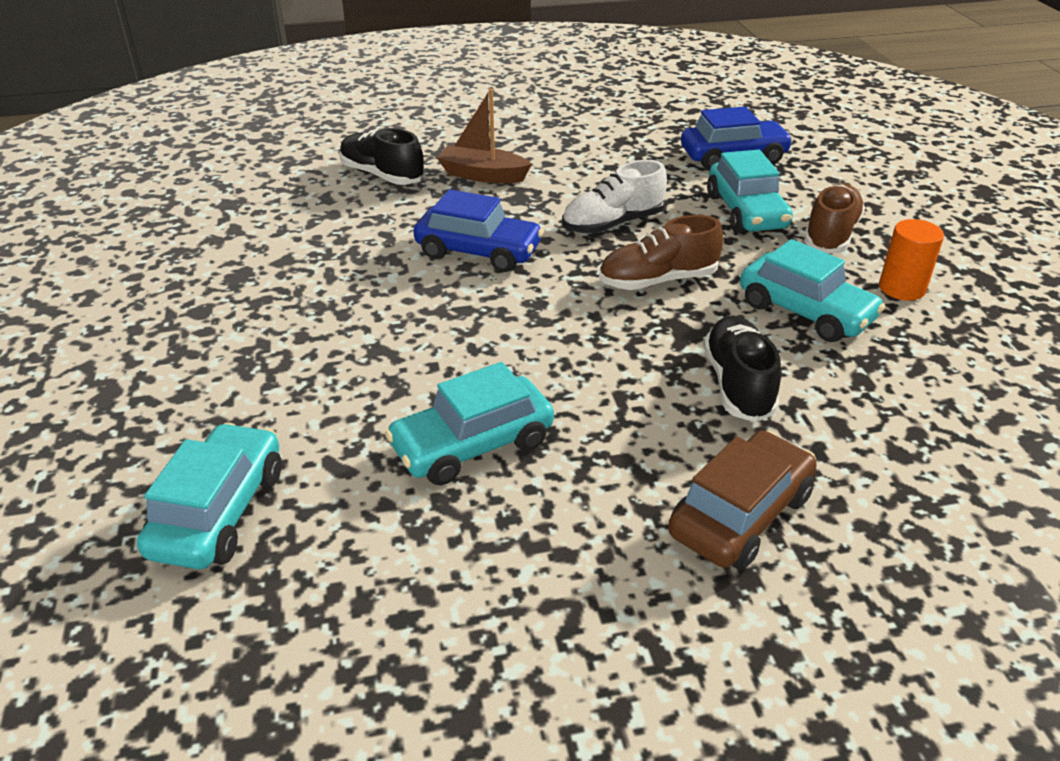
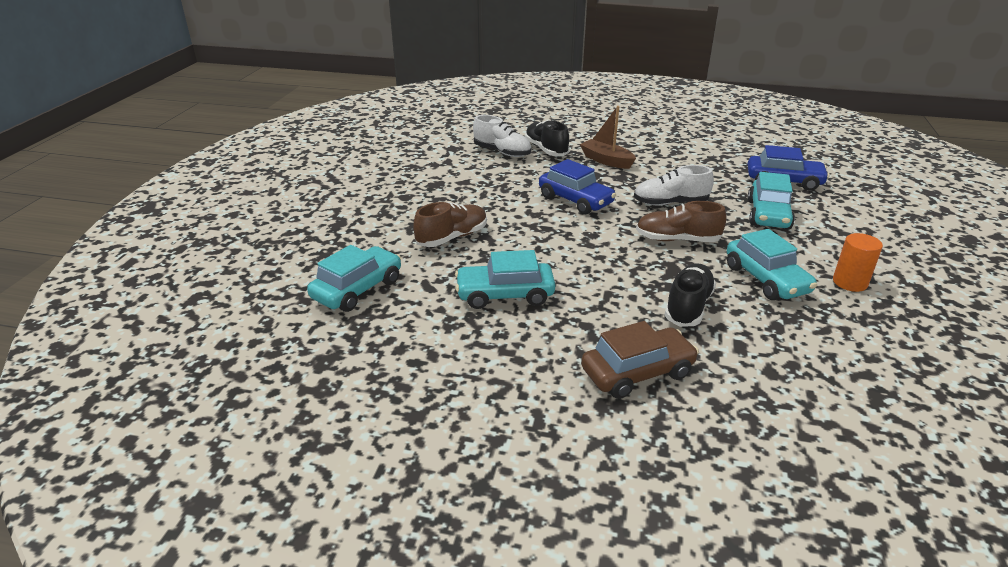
camera: 25 degrees right, 5 degrees down
(315, 194) = (502, 152): none -> white shoe
(831, 235) = (820, 240): brown shoe -> brown shoe (452, 237)

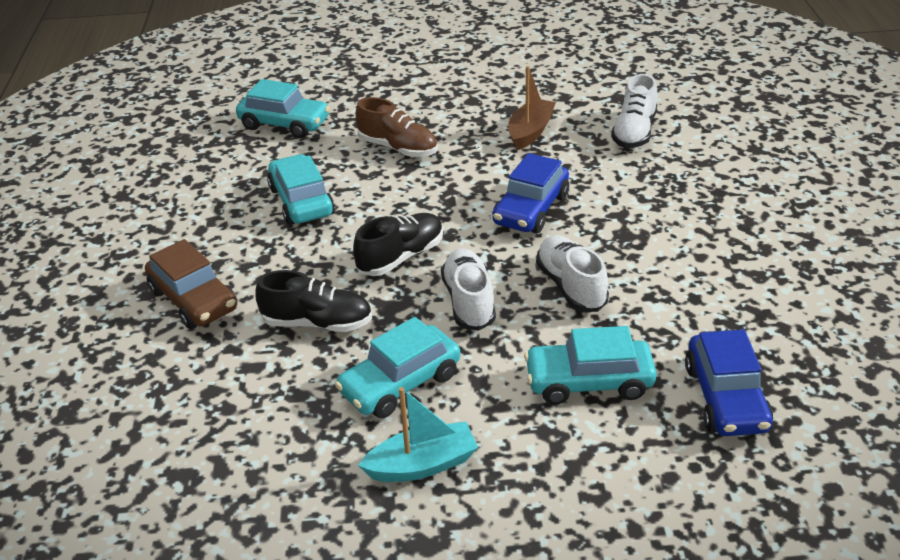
camera: 75 degrees right, 5 degrees up
(546, 150) = (668, 162): black shoe -> black shoe (401, 257)
(606, 161) = (670, 215): brown boat -> brown boat (530, 132)
(677, 239) = (469, 301): brown shoe -> white shoe
(850, 282) = (422, 464): orange cylinder -> turquoise boat

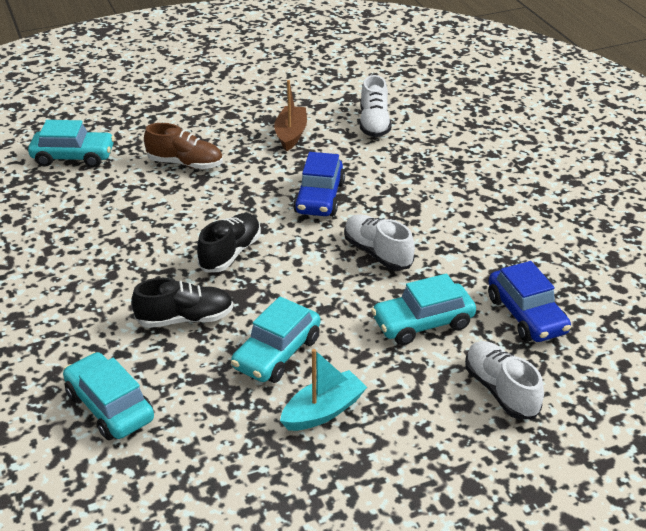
camera: 20 degrees left, 0 degrees up
(193, 300) = (66, 320): brown car -> none
(301, 201) = (122, 221): turquoise car -> turquoise car (110, 406)
(469, 301) = (302, 279): white shoe -> white shoe (500, 390)

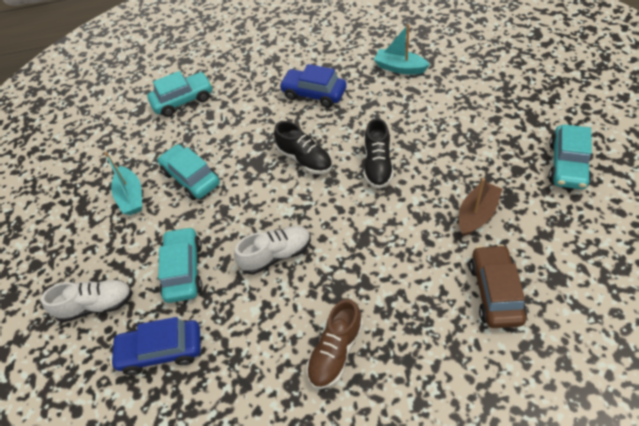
camera: 110 degrees right, 15 degrees up
(60, 196) = (399, 68): none -> turquoise boat
(73, 157) = (452, 71): turquoise car -> turquoise car (567, 164)
(185, 163) = (434, 136): brown shoe -> brown shoe (335, 351)
(185, 319) = (243, 133): black shoe -> black shoe (377, 165)
(291, 134) = (477, 214): brown boat -> brown boat turned 75 degrees counterclockwise
(319, 198) = (365, 224): blue car -> blue car (314, 94)
(374, 123) = (495, 292): white shoe -> brown car

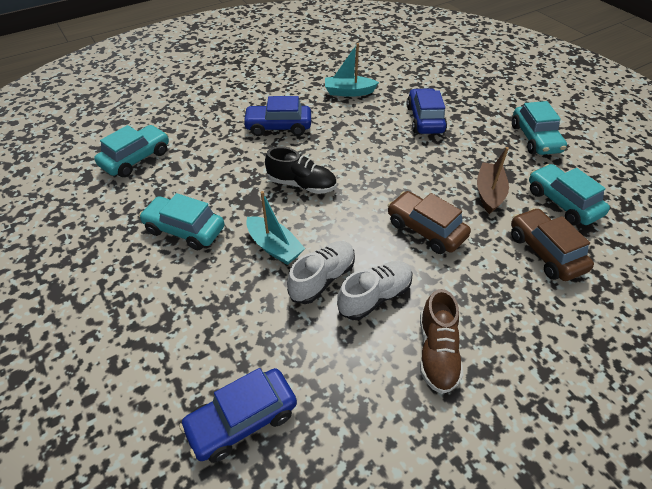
camera: 30 degrees left, 5 degrees down
(96, 305) = (130, 397): white shoe -> white shoe (375, 296)
(131, 197) = (119, 266): turquoise boat -> turquoise boat (274, 247)
(183, 270) = (224, 324): turquoise car -> turquoise car (562, 202)
(377, 165) = (376, 174): black shoe -> none
(391, 235) = (425, 229): none -> brown car
(459, 115) = (425, 119): none -> blue car

